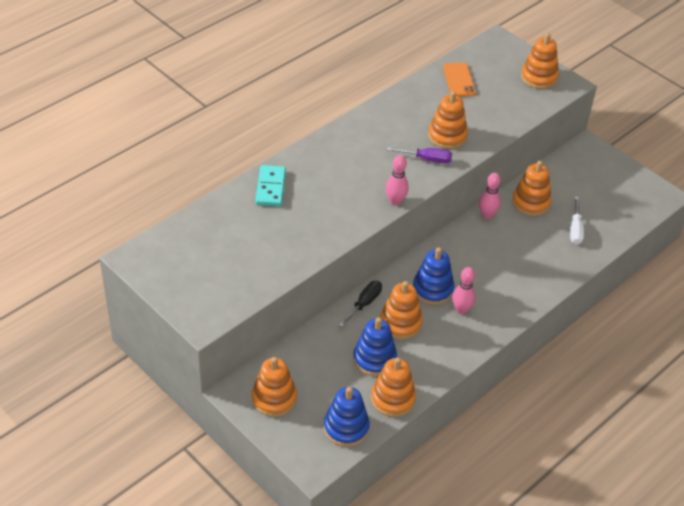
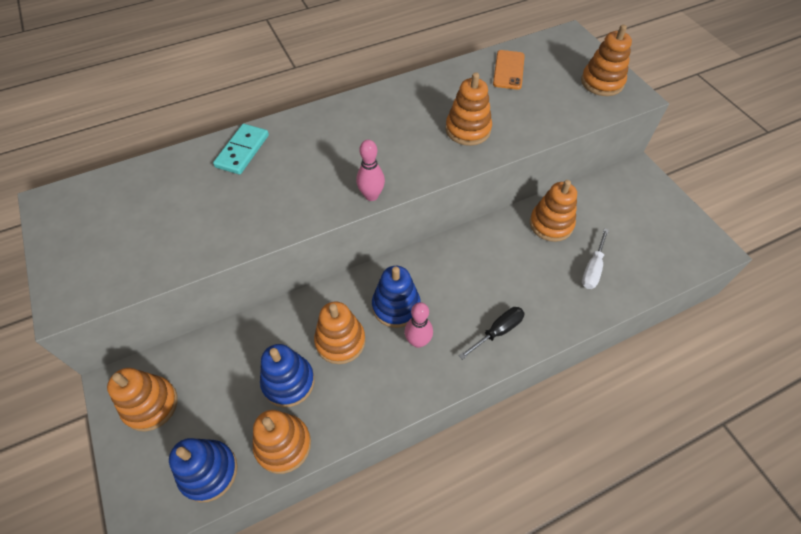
camera: 20 degrees right, 10 degrees up
(364, 304) = (311, 306): black screwdriver -> black screwdriver (497, 331)
(426, 159) = (432, 152): purple screwdriver -> none
(487, 215) = (495, 229): pink bowling pin -> none

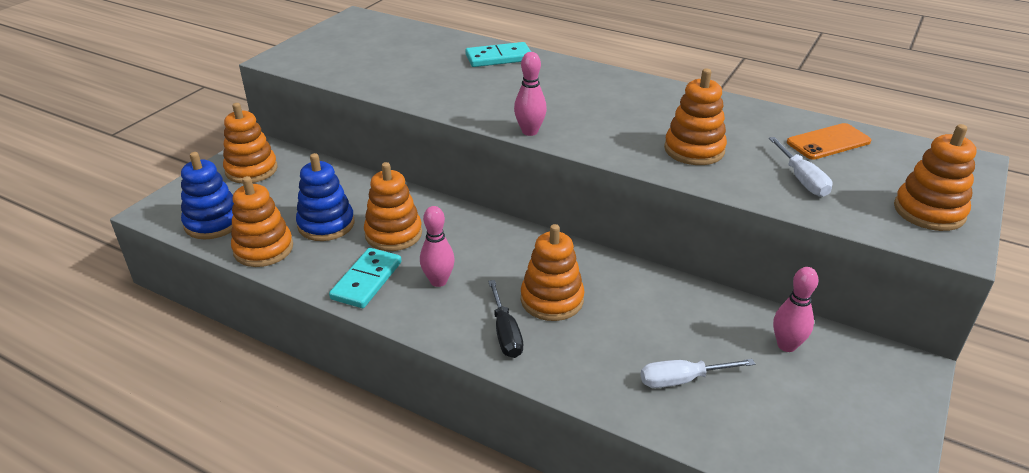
camera: 55 degrees right, 20 degrees down
(383, 387) = (367, 280): none -> turquoise domino
(396, 306) = (465, 250): blue stacking toy -> none
(497, 331) = (505, 333): black screwdriver -> black screwdriver turned 60 degrees clockwise
(536, 107) = (801, 179): none -> white screwdriver
(551, 224) = (706, 317): orange stacking toy -> orange stacking toy (552, 300)
(594, 206) = (786, 345): none -> pink bowling pin

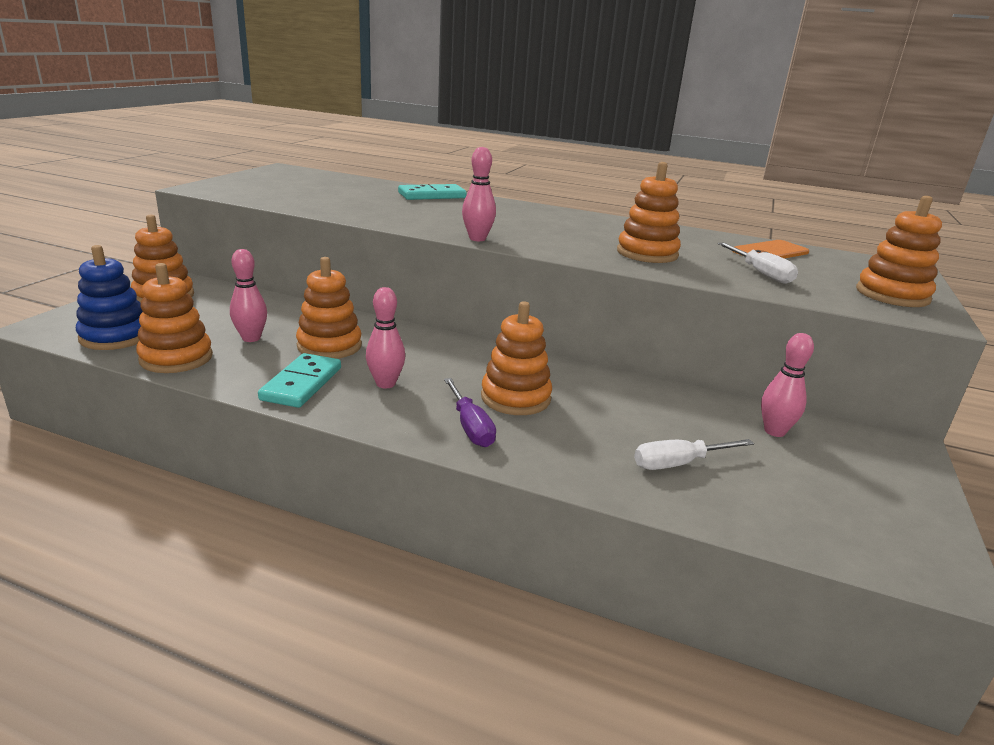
camera: 10 degrees left, 10 degrees down
(326, 224) = (251, 338): blue stacking toy -> pink bowling pin
(505, 333) = (470, 426): black screwdriver -> purple screwdriver

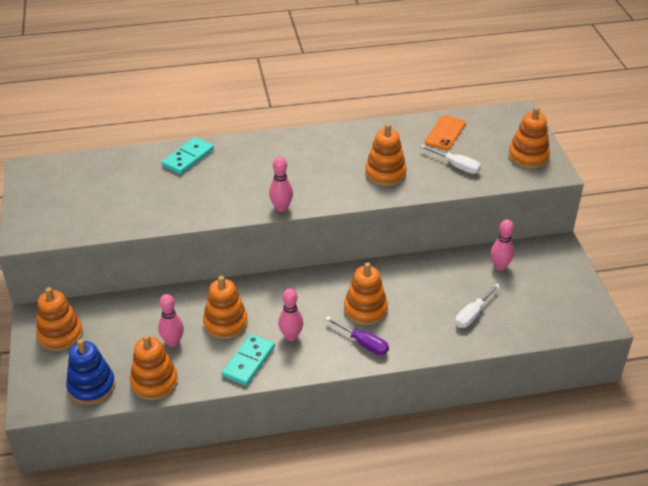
camera: 30 degrees left, 15 degrees up
(302, 384) = (248, 361): turquoise domino -> turquoise domino turned 45 degrees clockwise

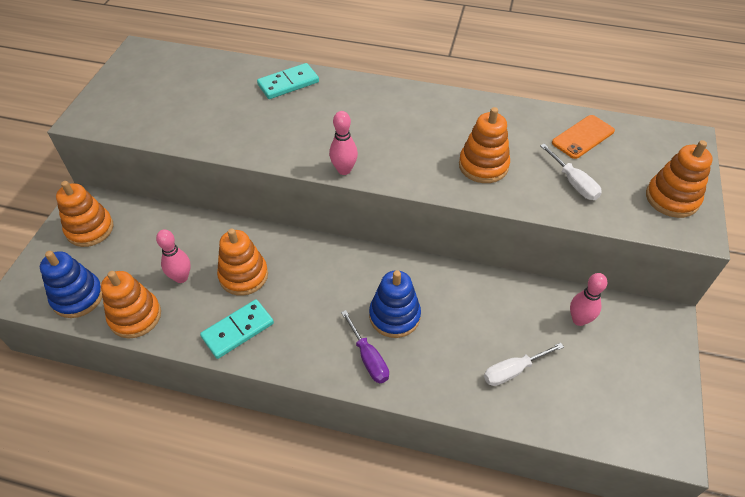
camera: 25 degrees right, 10 degrees up
(291, 336) = (298, 317): pink bowling pin -> none
(365, 309) = (394, 316): orange stacking toy -> blue stacking toy

